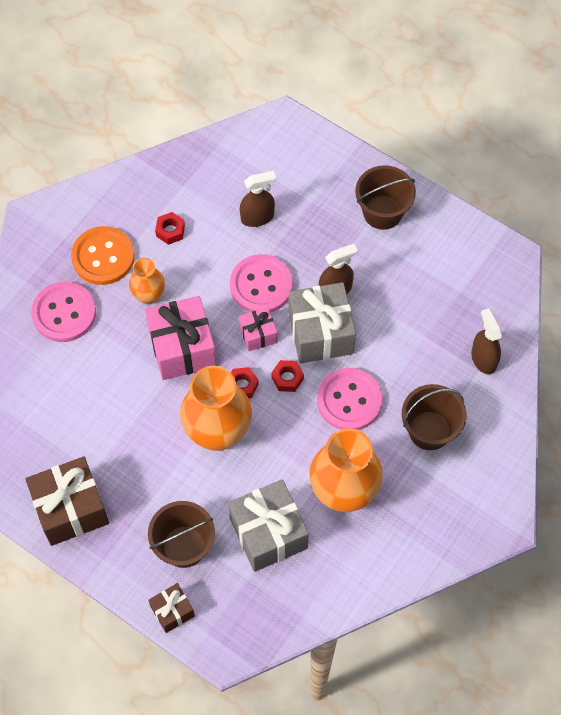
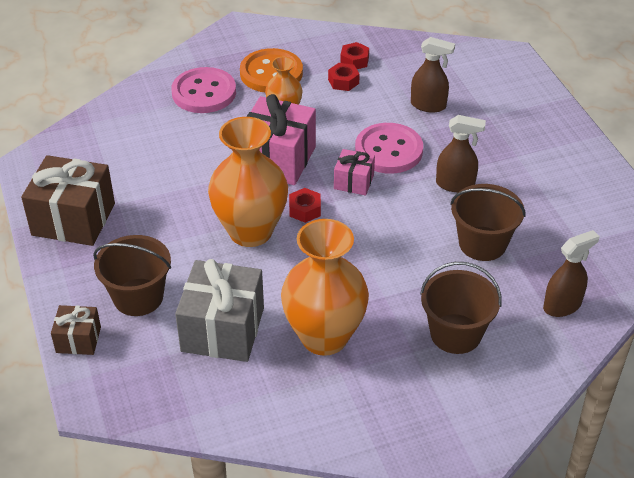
camera: 35 degrees right, 20 degrees down
(287, 378) = (351, 225): red nut -> red nut (354, 61)
(320, 333) = (413, 208): grey gift -> none
(349, 400) = (395, 270): pink button -> none
(382, 212) = (550, 152): brown bucket -> brown bucket (482, 243)
(483, 359) = (562, 306): brown spray bottle -> brown spray bottle turned 45 degrees clockwise

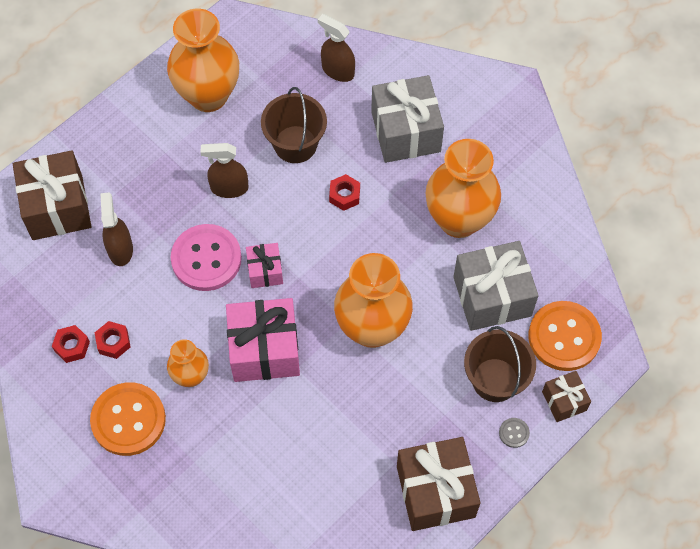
camera: 115 degrees left, 20 degrees up
(79, 290) = (514, 433): none -> grey button
(140, 368) = (564, 337): none -> orange button
(204, 92) = (192, 472): pink button -> none
(305, 210) = (322, 296): red nut -> red nut (344, 195)
(455, 184) = (229, 188): brown spray bottle -> brown spray bottle turned 75 degrees counterclockwise
(455, 334) = (405, 132): brown bucket -> grey gift
(490, 82) = (57, 207): none -> brown gift
(571, 200) = (208, 95): none -> orange vase

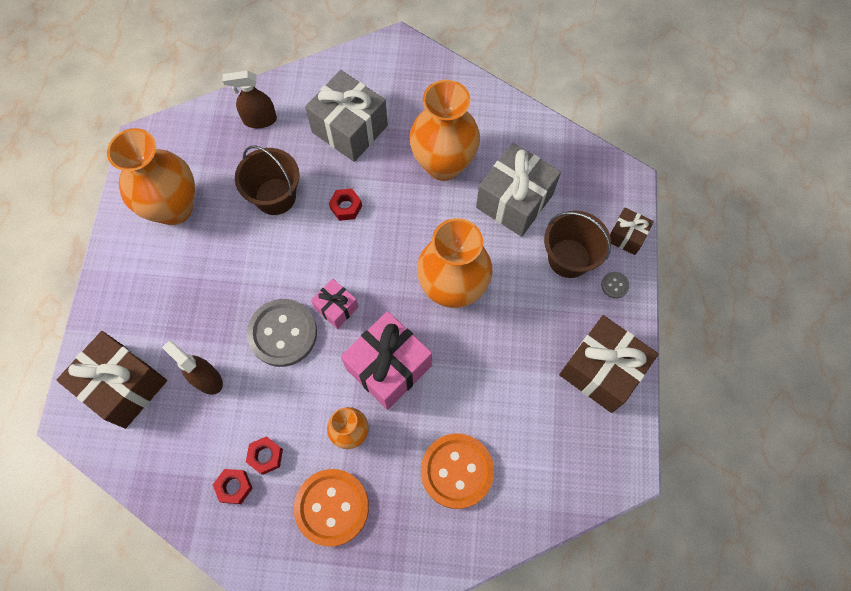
camera: 40 degrees left, 5 degrees up
(206, 259) = (283, 333): pink button -> grey button
(229, 188) = (253, 266): brown spray bottle -> none
(564, 337) = (586, 192): orange button -> orange button (457, 471)

